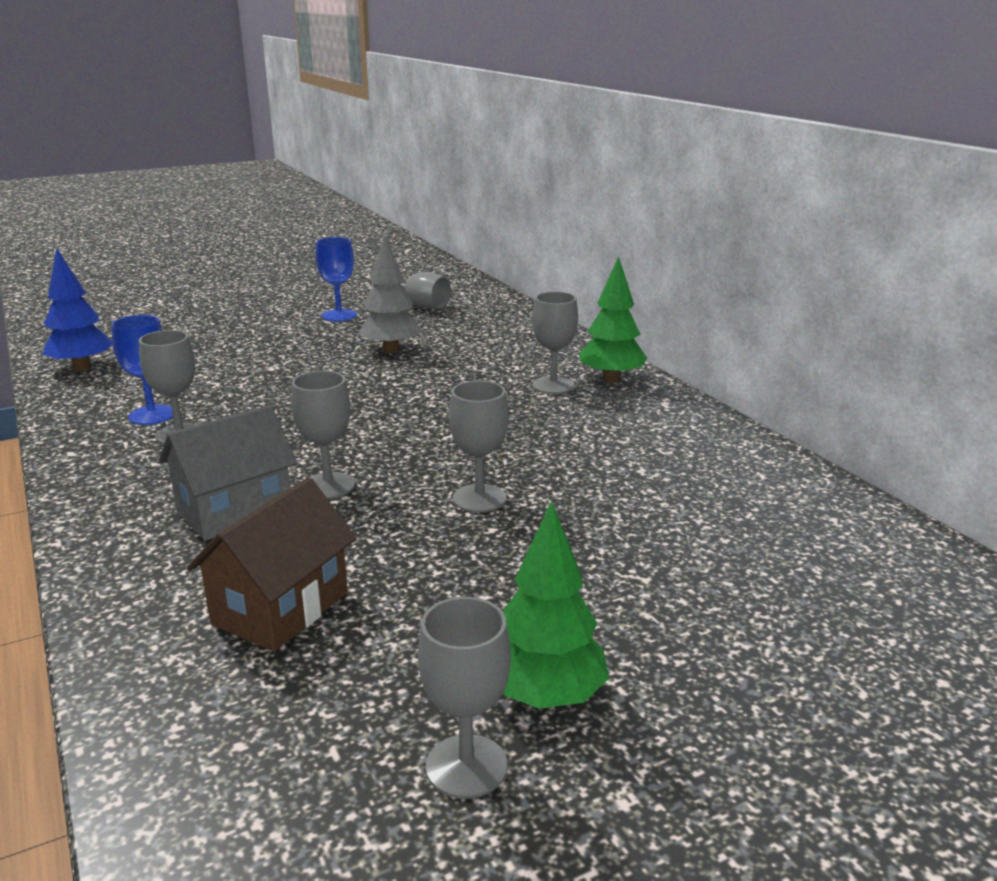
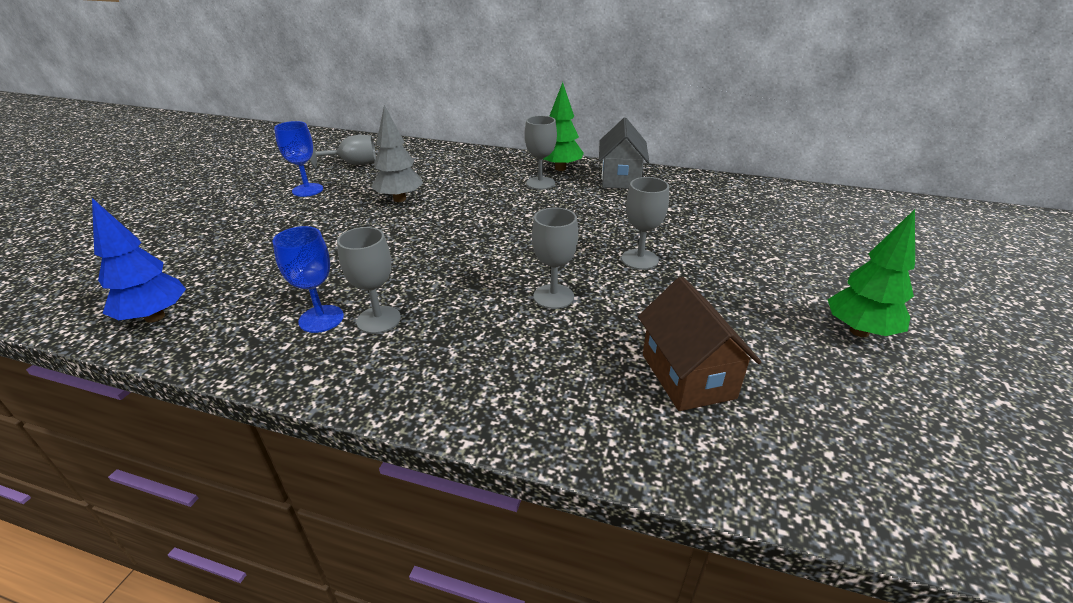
camera: 45 degrees left, 10 degrees up
(234, 511) = (536, 343): grey house -> grey house (620, 178)
(466, 766) = (904, 381): grey goblet -> none

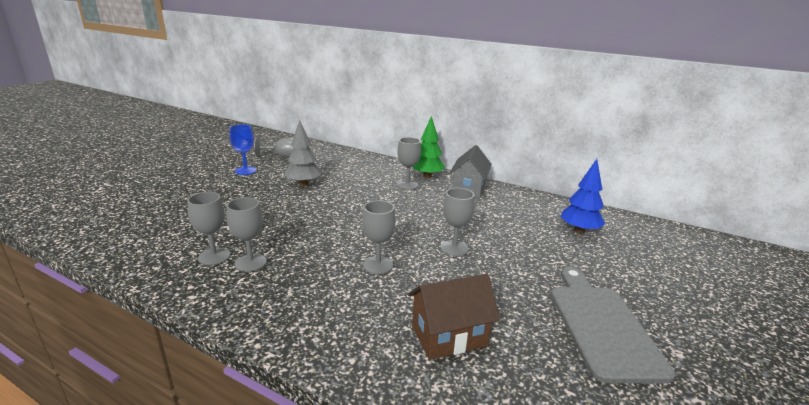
camera: 10 degrees right, 10 degrees down
(155, 317) = (113, 239): blue tree -> blue tree (579, 231)
(321, 319) = (214, 256): blue goblet -> grey goblet
(687, 376) = (449, 336): brown house -> brown house turned 75 degrees clockwise
(859, 331) = (602, 326): green tree -> grey cutting board

